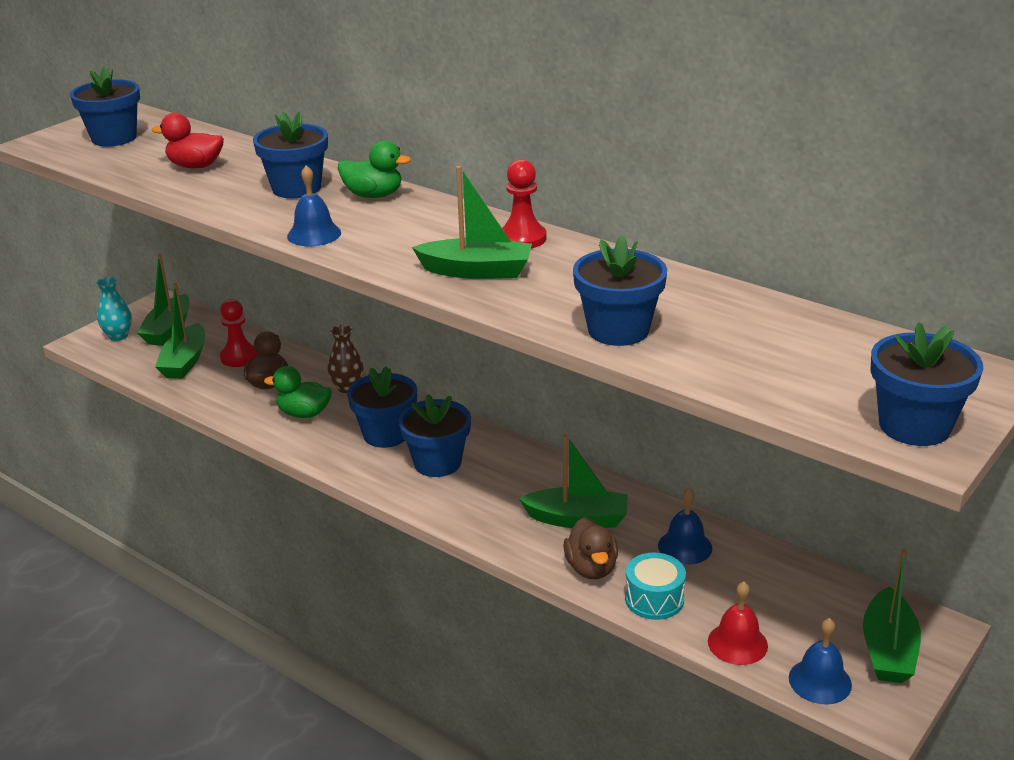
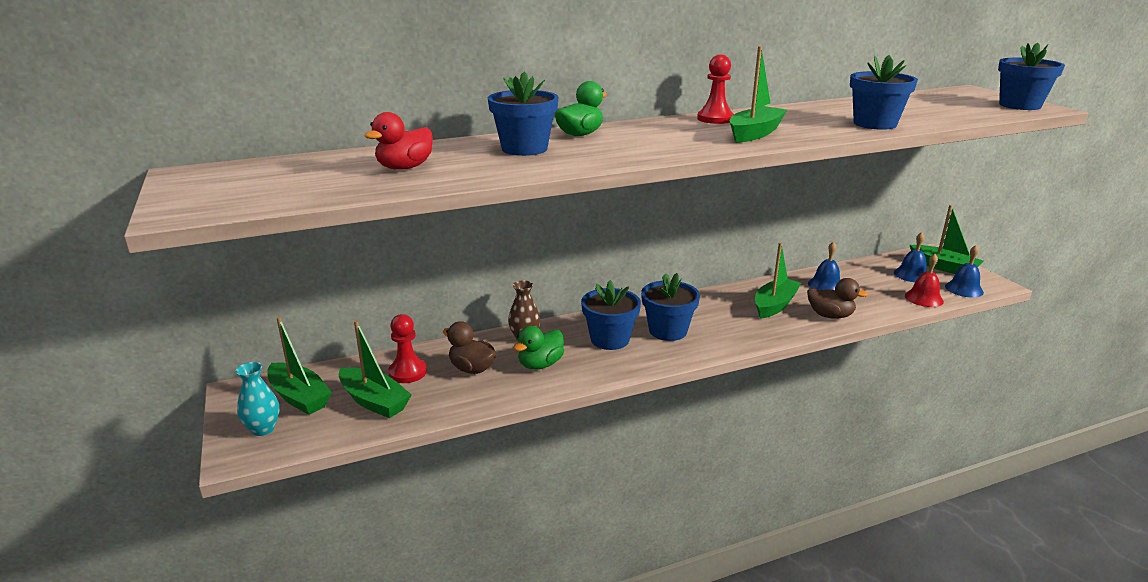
camera: 60 degrees left, 5 degrees down
(114, 138) = (253, 184): blue flower pot -> none
(314, 234) = (628, 156): blue bell -> blue bell (911, 275)
(654, 599) = (872, 307): turquoise drum -> none

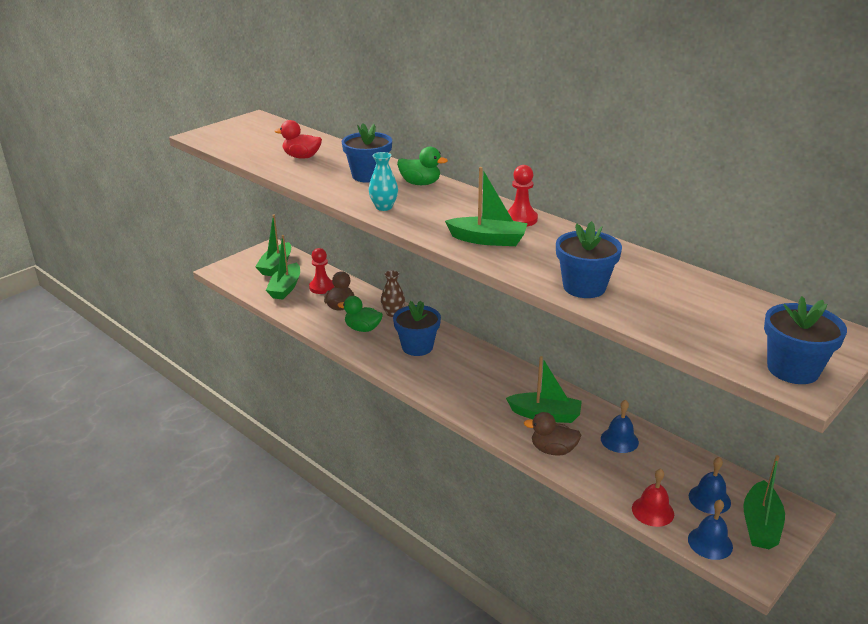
camera: 65 degrees right, 5 degrees up
(263, 429) = (243, 268): turquoise vase -> turquoise vase (384, 207)
(668, 331) = (451, 369): blue flower pot -> none
(830, 315) = (553, 450): brown duck -> brown duck turned 105 degrees clockwise

